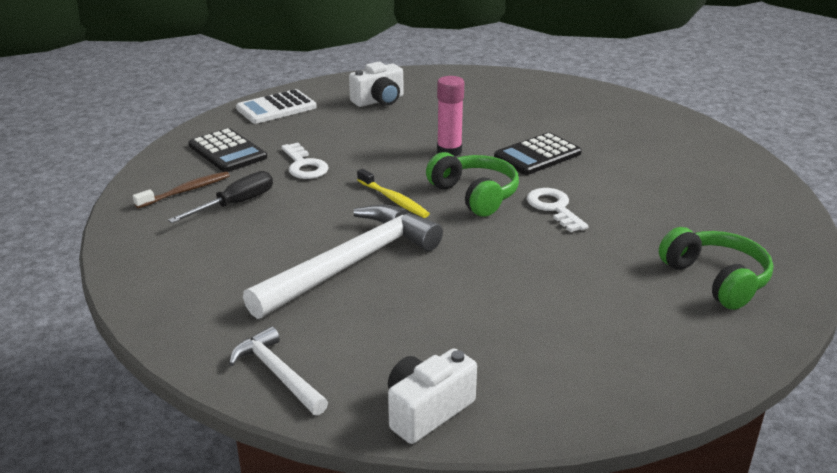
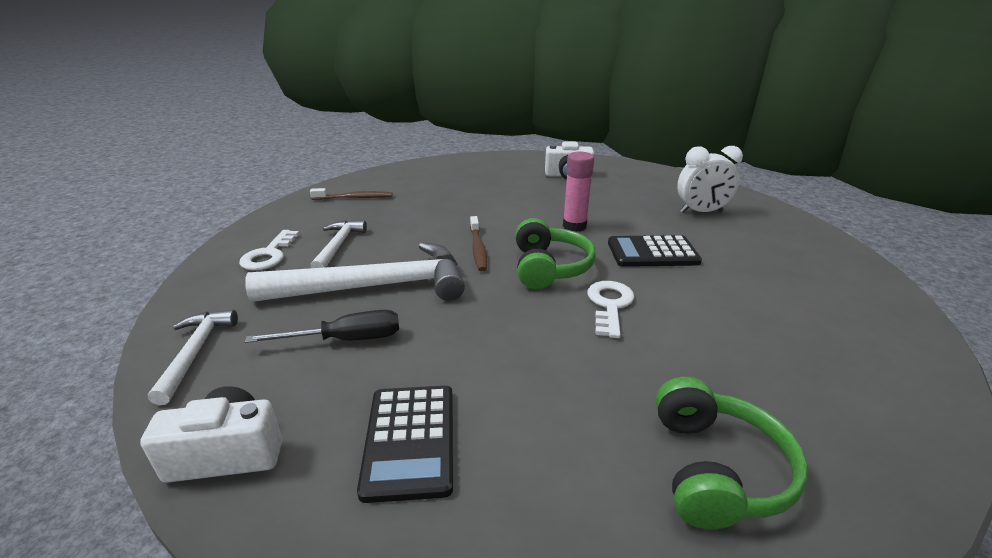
camera: 35 degrees right, 0 degrees up
(227, 151) = (416, 181): black calculator -> black calculator (410, 440)
(235, 204) = (369, 215): black screwdriver -> black screwdriver (346, 340)
(254, 243) = (338, 245): none -> white hammer
(276, 108) = (488, 163): white calculator -> none
(304, 166) = (450, 204): white key -> white key (269, 255)
(394, 199) = (478, 248): yellow toothbrush -> brown toothbrush
(535, 106) = (701, 212): none -> white clock

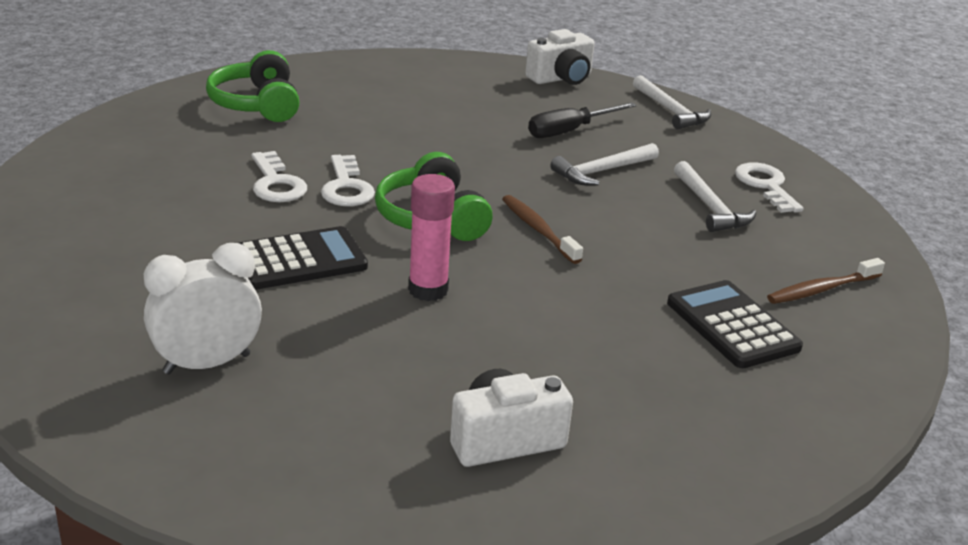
camera: 155 degrees right, 0 degrees up
(376, 286) = (601, 171): white hammer -> white hammer, size x0.52
(410, 440) = (459, 93): black calculator -> black calculator (732, 325)
(674, 319) = (276, 183): none -> white key

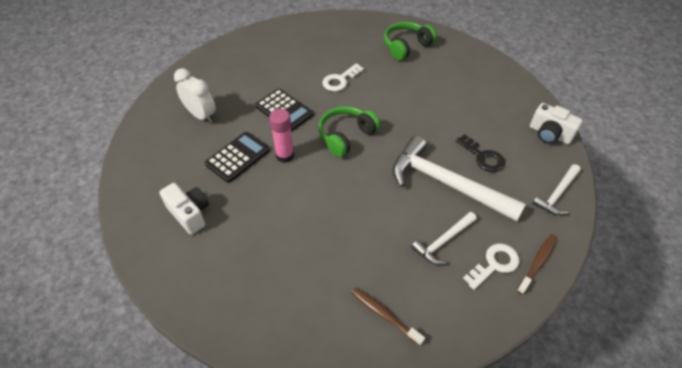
camera: 70 degrees right, 20 degrees up
(346, 187) = (353, 100): white key -> none
(538, 230) = (363, 176): brown toothbrush -> brown toothbrush (537, 262)
(569, 131) = (483, 157): black screwdriver -> black key
(601, 171) = (446, 183): white hammer -> white hammer, size x1.93
(732, 325) = (320, 277): black calculator -> black calculator (238, 157)

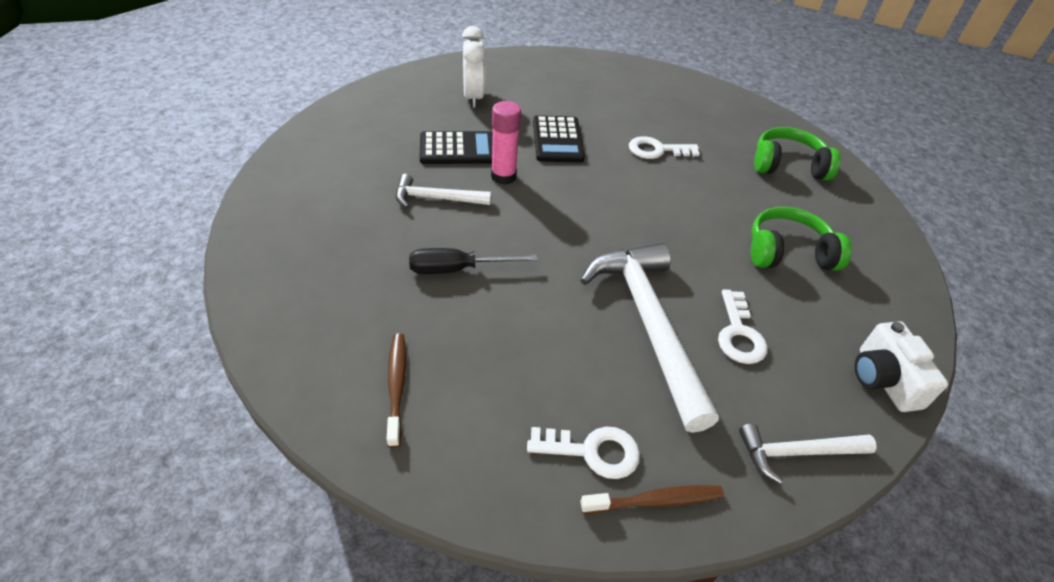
camera: 40 degrees right, 5 degrees down
(189, 214) = (354, 164): white camera -> none
(331, 229) = (457, 269): none -> black screwdriver
(346, 136) = (592, 202): green headphones -> green headphones (788, 253)
(443, 242) = (560, 375): white hammer -> white hammer (436, 198)
(483, 157) = (739, 334): black key -> white key

